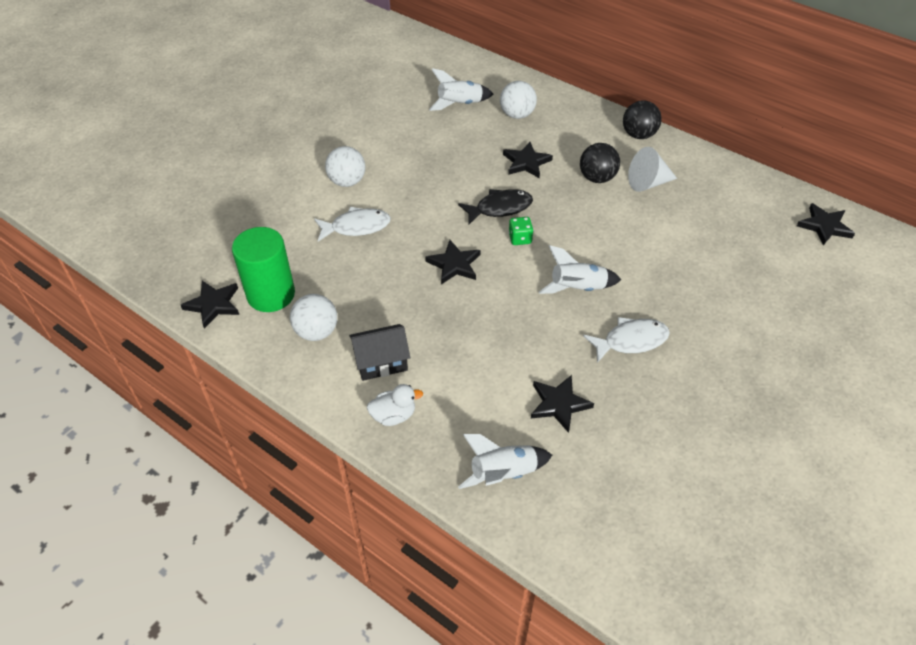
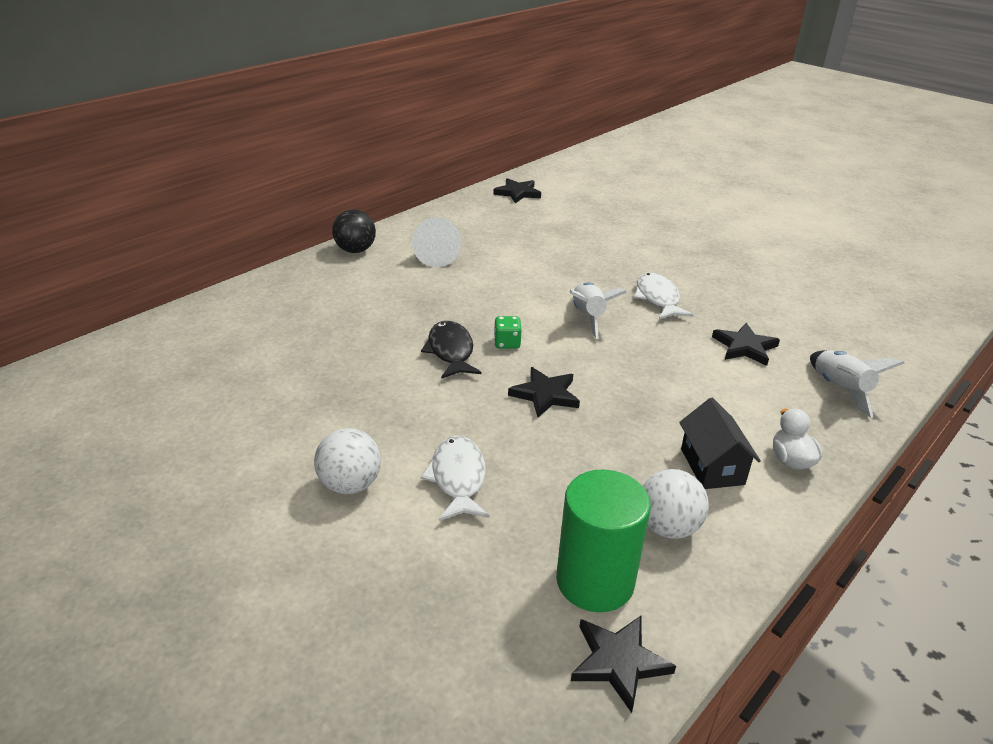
camera: 85 degrees left, 15 degrees down
(460, 104) = (220, 362): white rocket -> none
(517, 115) = (273, 320): white ball -> none
(526, 162) = (372, 324): black star -> none
(597, 178) = (418, 283): black ball -> none

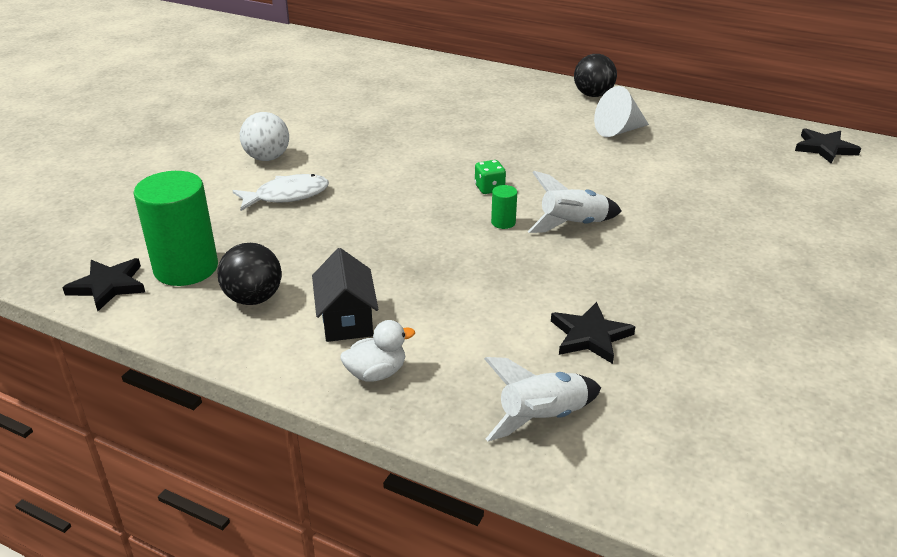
camera: 75 degrees right, 0 degrees up
(451, 351) = (457, 165): black fish -> none
(545, 394) = (417, 218): black star -> none
(572, 349) = (503, 222): none -> green cylinder
(658, 298) = (654, 266): white fish -> none
(667, 527) = (253, 298): white ball -> black ball
(712, 466) = (346, 320): black house -> black house turned 75 degrees counterclockwise

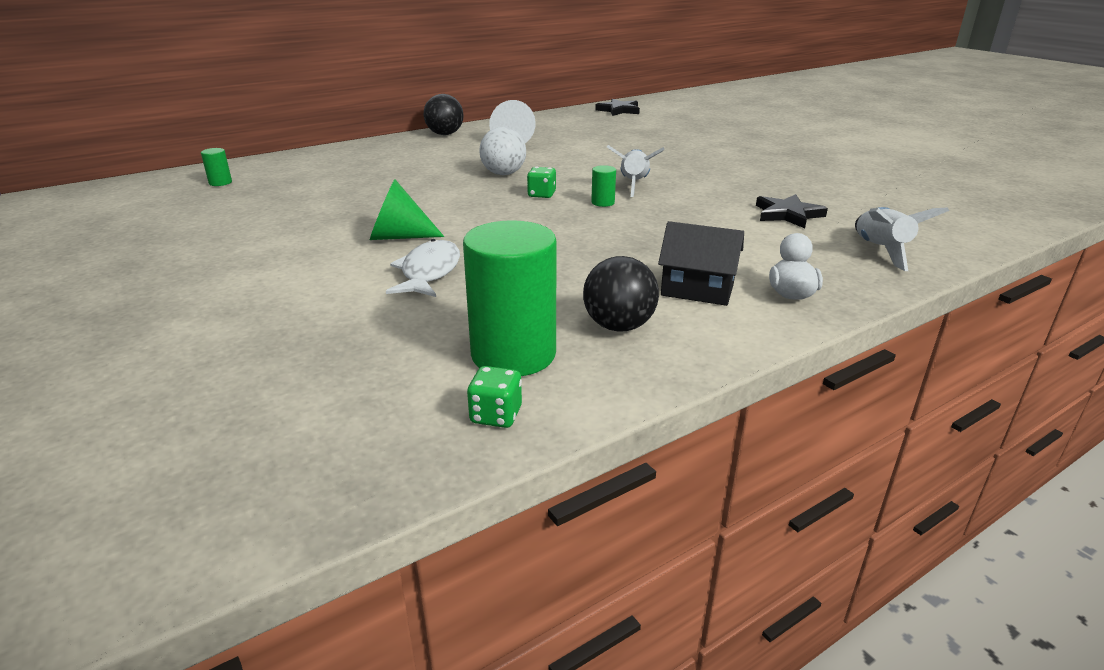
camera: 60 degrees left, 5 degrees down
(108, 286) = (496, 415): black star -> green dice
(267, 158) = (326, 266): white ball -> white ball (503, 174)
(338, 162) = (398, 237): none -> green cone
(373, 67) = (220, 183): none -> green cylinder

